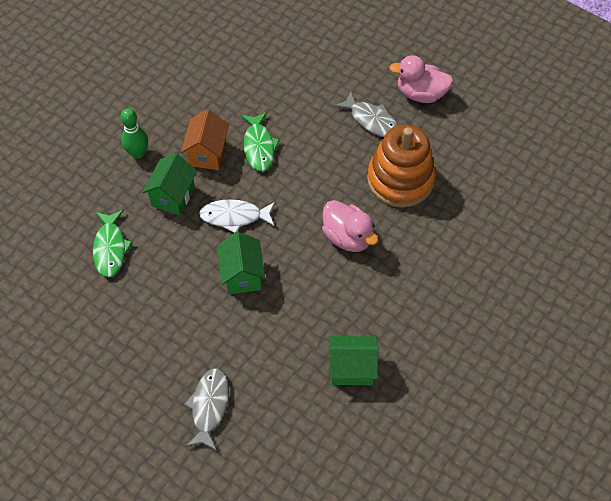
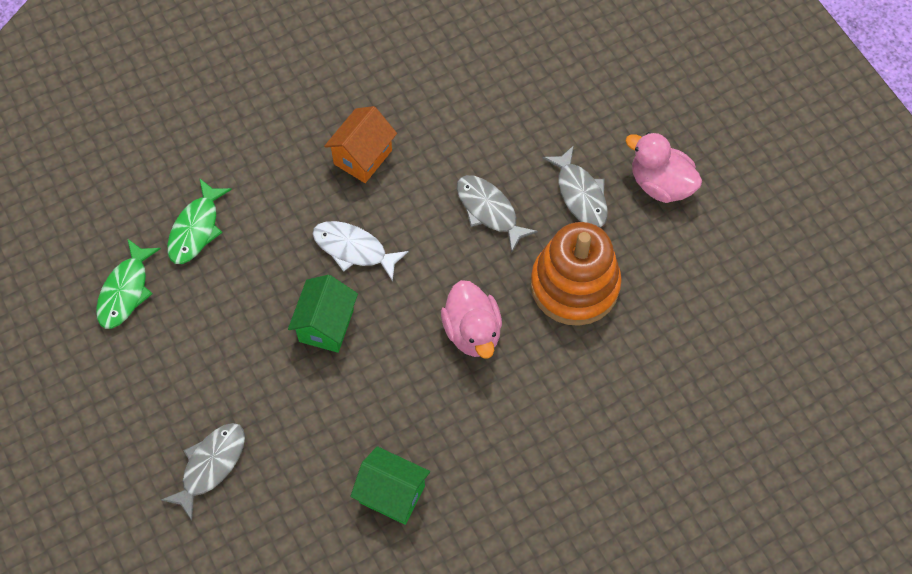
camera: 25 degrees right, 5 degrees up
(138, 153) = (283, 124): green bowling pin -> none
(173, 196) = (297, 194): green house -> none
(259, 146) = (427, 173): green fish -> green fish (126, 291)
(316, 154) = (489, 211): none -> grey fish

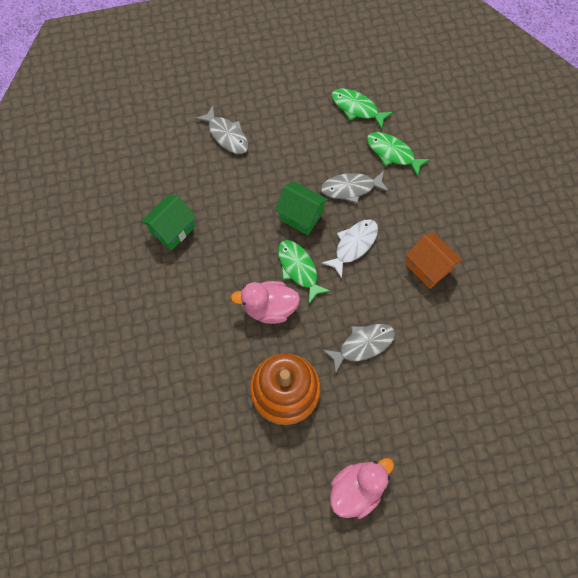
camera: 105 degrees right, 5 degrees up
(407, 308) = (299, 269): none -> green fish
(580, 194) = (361, 418): grey fish -> grey fish (351, 188)

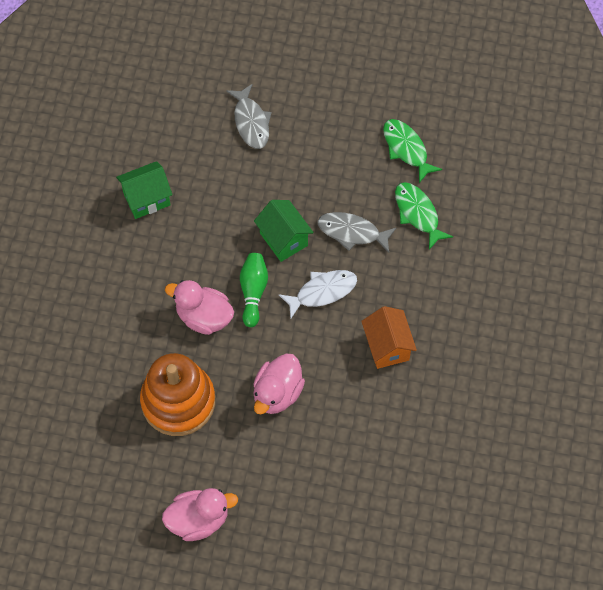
camera: 25 degrees right, 5 degrees down
(299, 269) = (253, 292): green fish -> green bowling pin
(363, 345) = (277, 393): grey fish -> pink duck

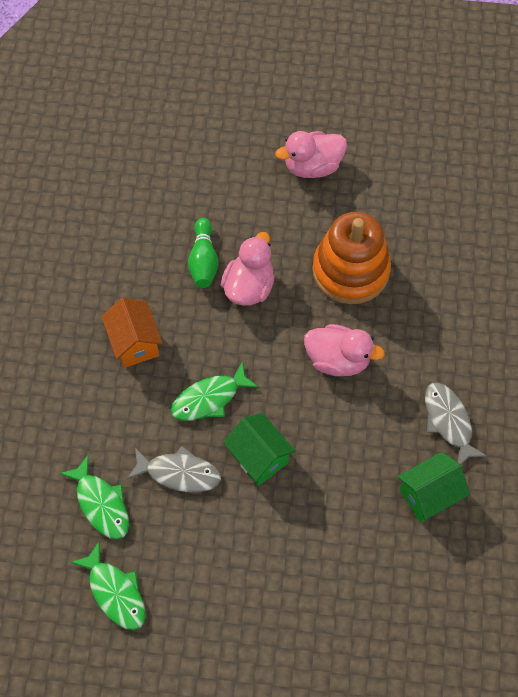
camera: 175 degrees right, 0 degrees up
(251, 122) = (316, 614): grey fish -> grey fish (448, 422)
(253, 292) = (287, 392): green bowling pin -> green bowling pin (203, 261)
(322, 292) = (209, 398): white fish -> green fish

